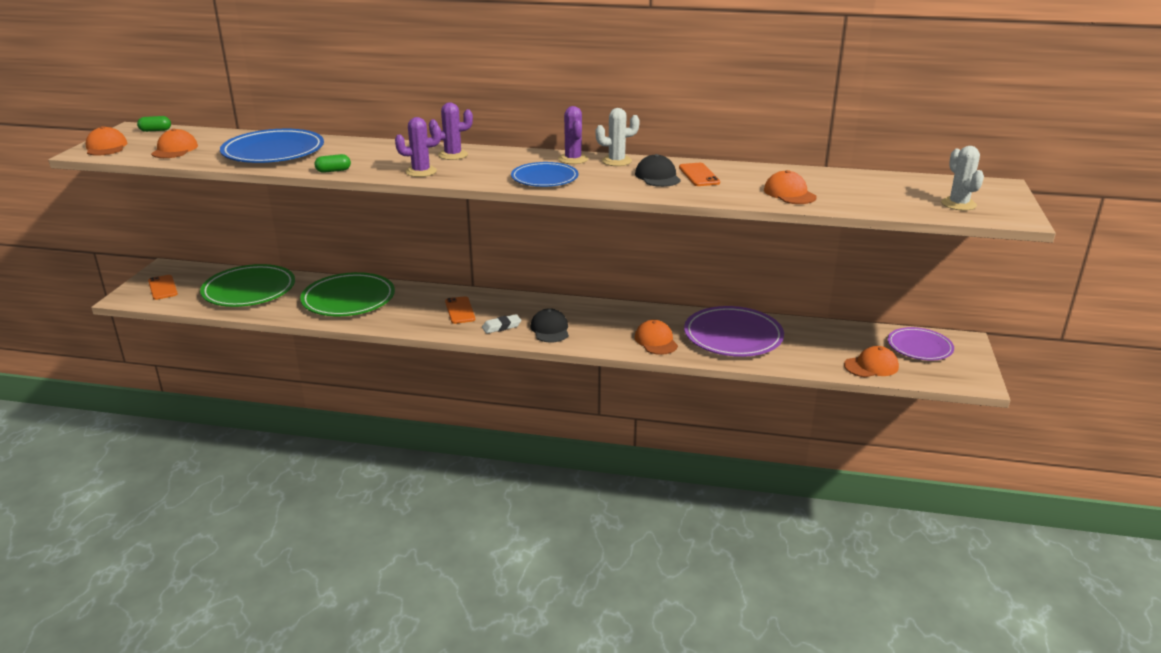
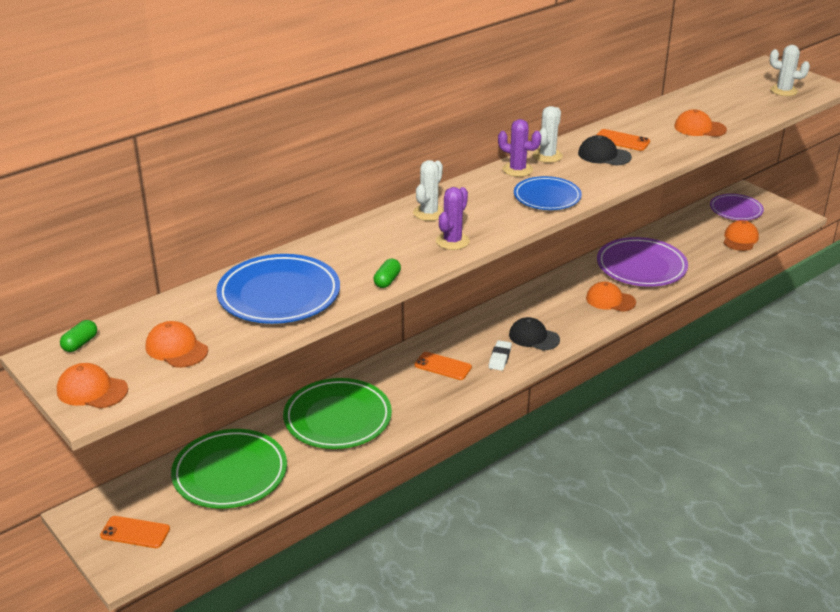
camera: 50 degrees left, 5 degrees up
(453, 155) = (429, 213): purple cactus -> white cactus

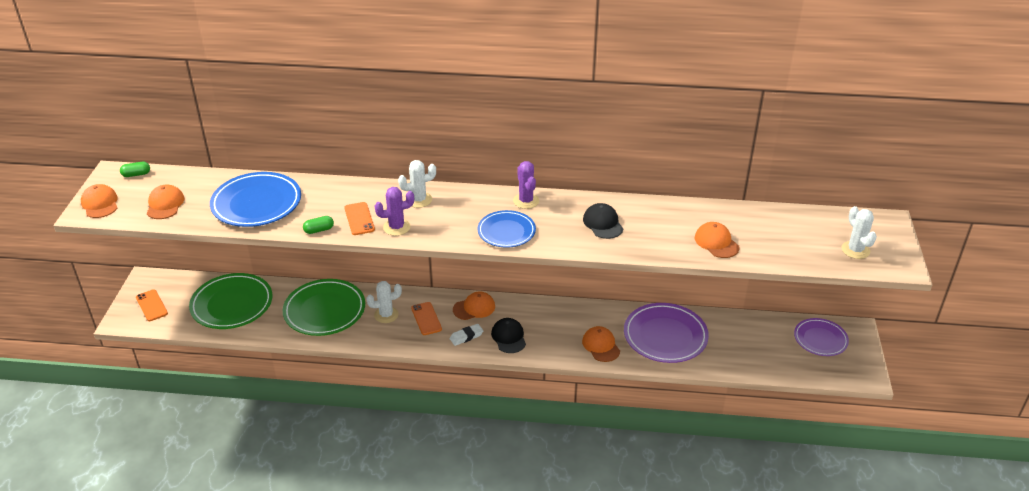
camera: 45 degrees right, 5 degrees up
(547, 156) = (564, 202): white cactus -> white cactus (386, 315)
(622, 140) = (638, 219): orange phone -> orange phone (359, 219)
(740, 239) = (781, 364): orange cap -> orange cap (474, 308)

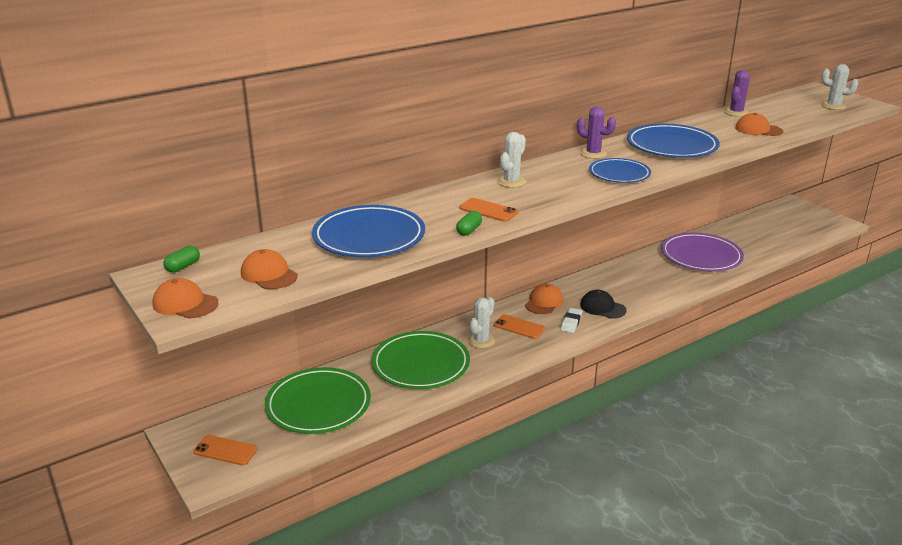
camera: 40 degrees left, 10 degrees down
(396, 227) = (531, 203): purple cactus -> purple cactus (736, 112)
(601, 346) = (672, 281): orange cap -> none
(603, 223) = (671, 146): black cap -> blue plate
(820, 339) = (785, 216): purple plate -> none

